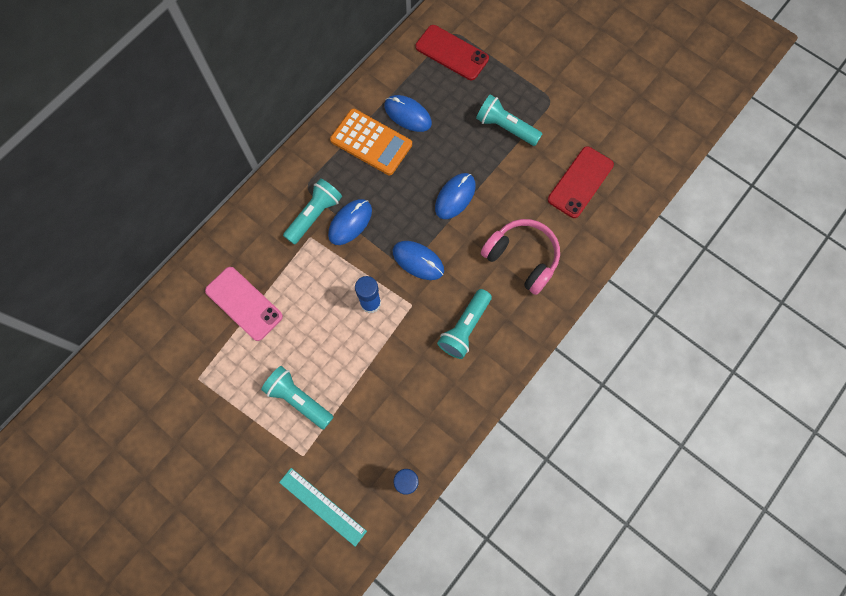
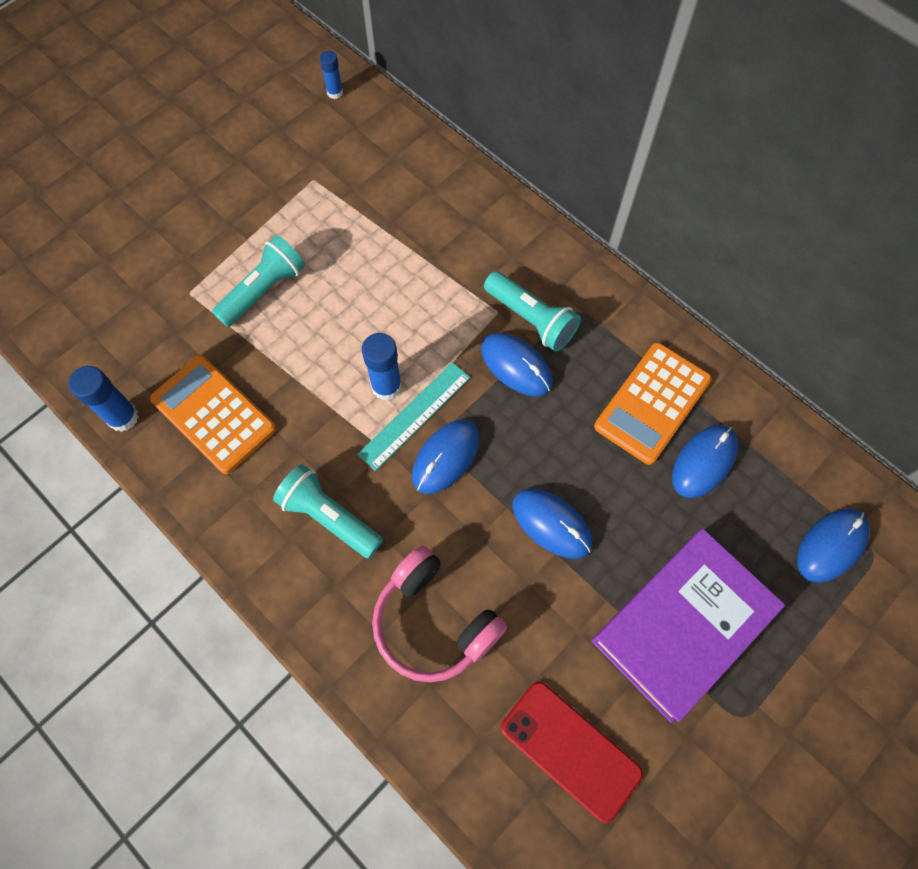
camera: 95 degrees right, 5 degrees down
(110, 374) = (335, 92): none -> blue glue stick
(244, 303) = (407, 230): pink phone -> none
(322, 506) = (119, 313): turquoise ruler -> turquoise ruler (415, 415)
(400, 417) = (213, 414): none -> orange calculator
(452, 53) = (831, 545): red phone -> blue mouse
(506, 127) = (682, 625): turquoise flashlight -> purple book
(522, 258) = (434, 621): pink headphones -> pink headphones turned 90 degrees clockwise

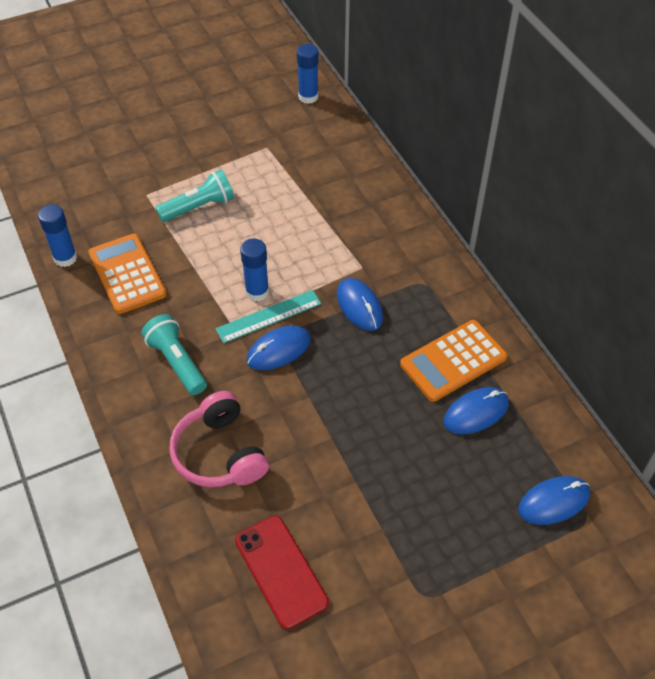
camera: 20 degrees right, 15 degrees down
(335, 92) = (308, 97): blue glue stick -> blue glue stick, size x1.62
(531, 319) = (385, 279): turquoise flashlight -> none
(551, 524) = (337, 417): blue mouse -> none
(682, 625) = (407, 517): purple book -> none

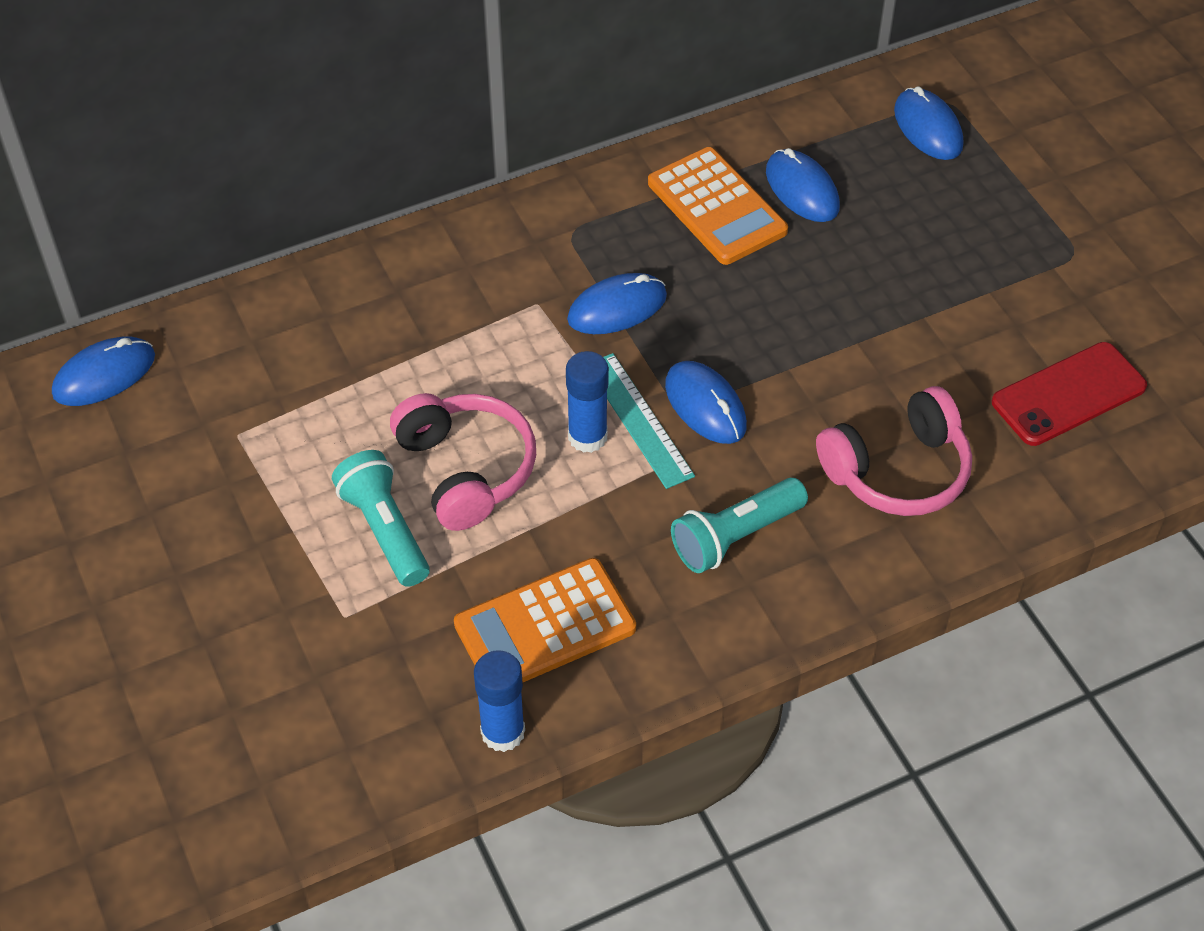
camera: 90 degrees left, 0 degrees up
(236, 238) = (465, 470): none -> pink headphones
(308, 97) = (104, 375): blue glue stick -> blue mouse

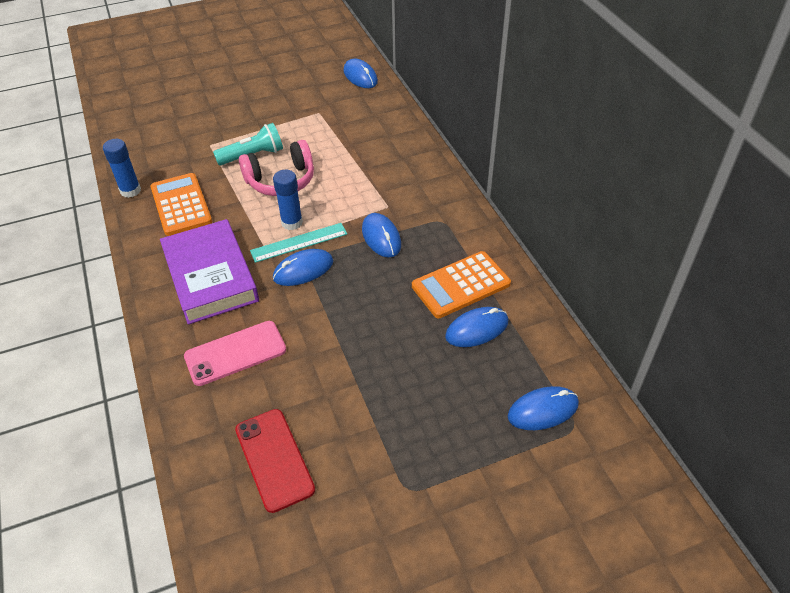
camera: 95 degrees right, 5 degrees down
(735, 536) = (211, 276): turquoise flashlight -> purple book
(897, 470) = (235, 353): pink headphones -> pink phone

